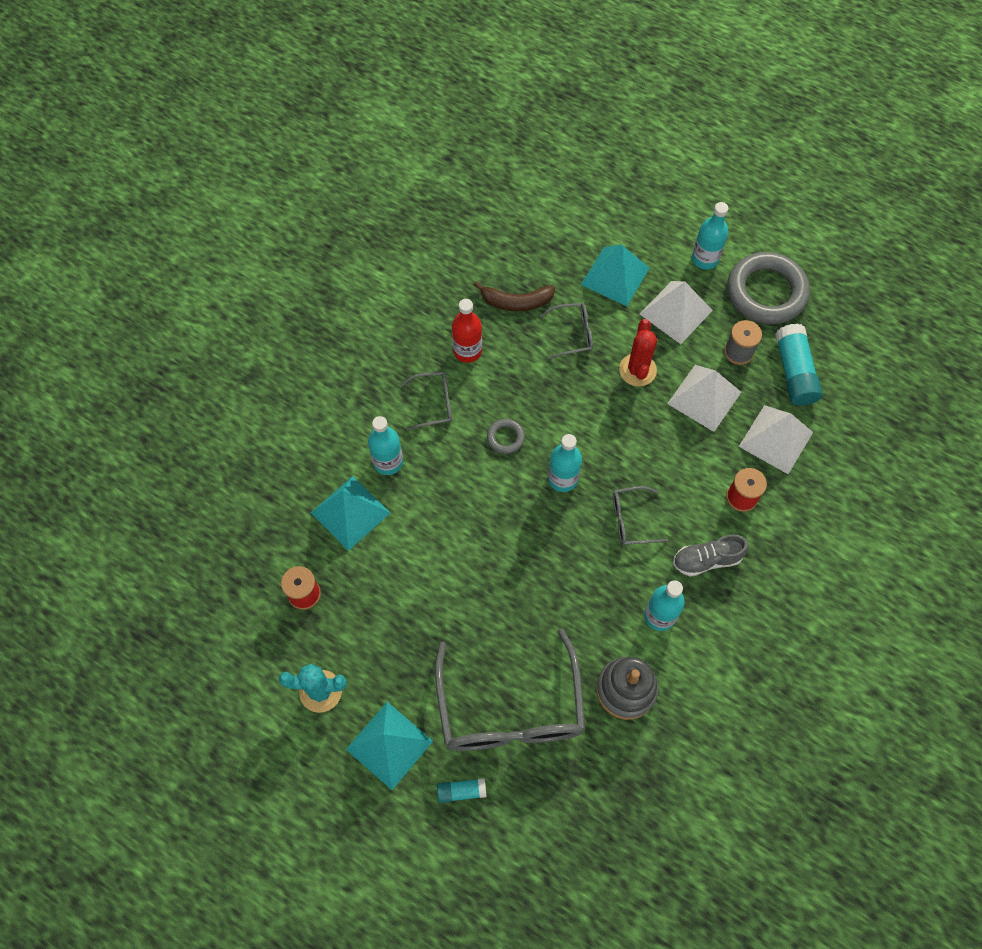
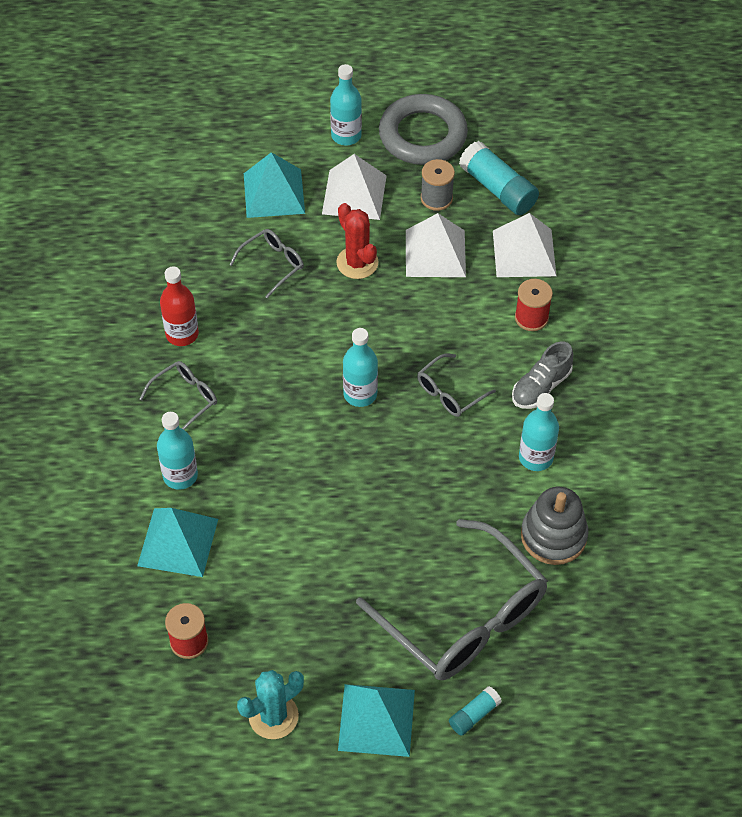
camera: 35 degrees left, 10 degrees down
(505, 437) = (278, 389): grey ring -> none
(516, 302) = (196, 265): brown banana -> none

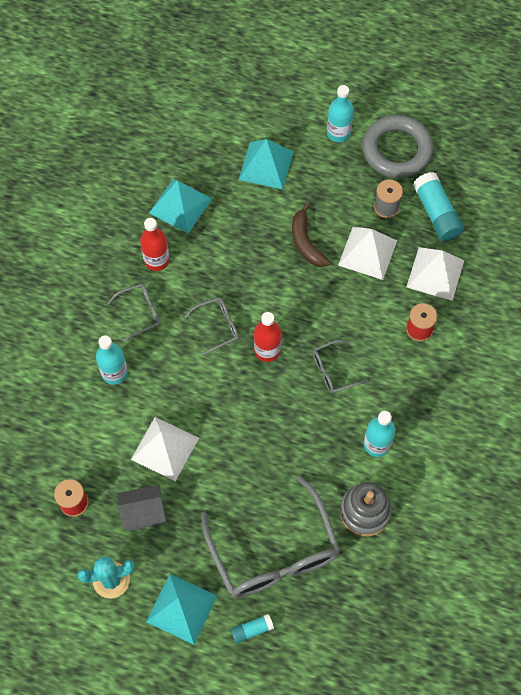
camera: 20 degrees right, 10 degrees up
(178, 542) = (94, 424): turquoise pyramid -> turquoise pyramid (180, 205)
(272, 264) = (243, 224): grey glasses -> grey glasses (217, 327)
(282, 625) = (143, 513): none -> grey house
(354, 194) = (325, 185): white pyramid -> white pyramid (164, 448)
(357, 263) = (306, 242): red cactus -> brown banana
(360, 394) = (267, 350): turquoise bottle -> red bottle
(541, 387) = (403, 388): grey shoe -> none

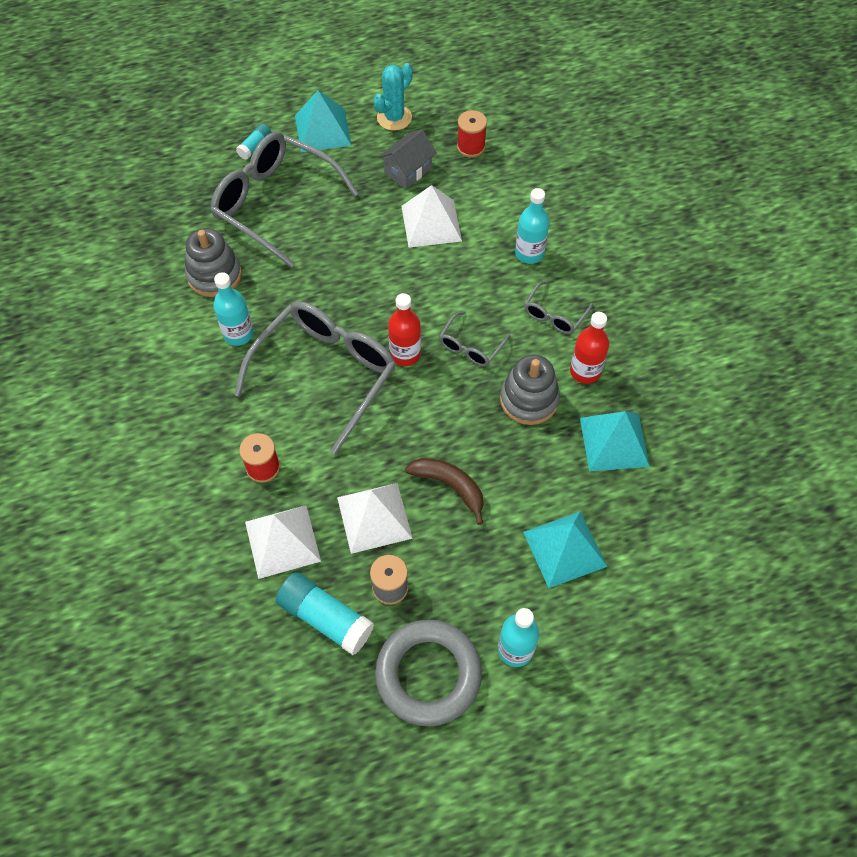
camera: 145 degrees right, 5 degrees down
(210, 265) = (529, 399): none -> grey stacking toy
(334, 371) = (325, 374): grey glasses -> grey glasses, size x2.19

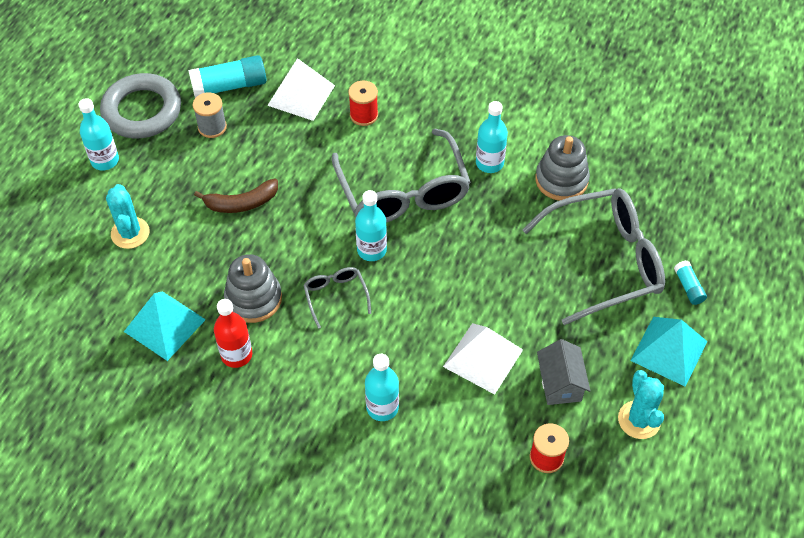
camera: 130 degrees right, 5 degrees down
(374, 517) = (265, 149): white pyramid -> none
(405, 354) = (371, 250): red bottle -> turquoise bottle
(554, 314) = (306, 376): grey glasses -> none
(564, 549) = (130, 233): turquoise pyramid -> turquoise cactus

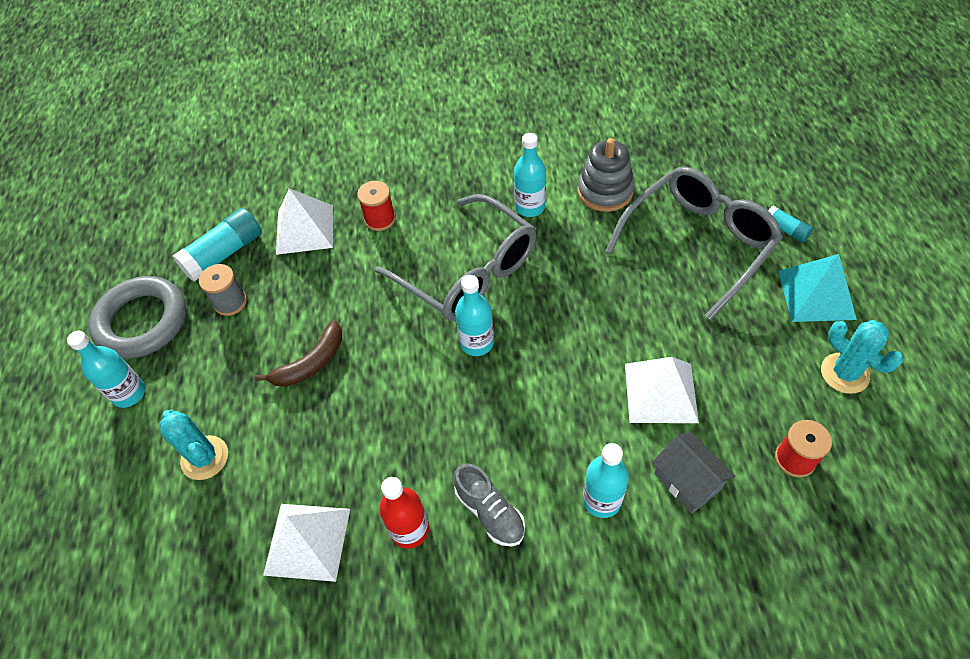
camera: 25 degrees left, 0 degrees up
(164, 325) = (307, 541): turquoise pyramid -> white pyramid
(253, 299) = (388, 457): grey stacking toy -> none
(298, 373) = (490, 512): none -> grey shoe
(336, 296) = (473, 408): grey glasses -> none
(560, 383) = (749, 378): grey house -> grey house (687, 481)

